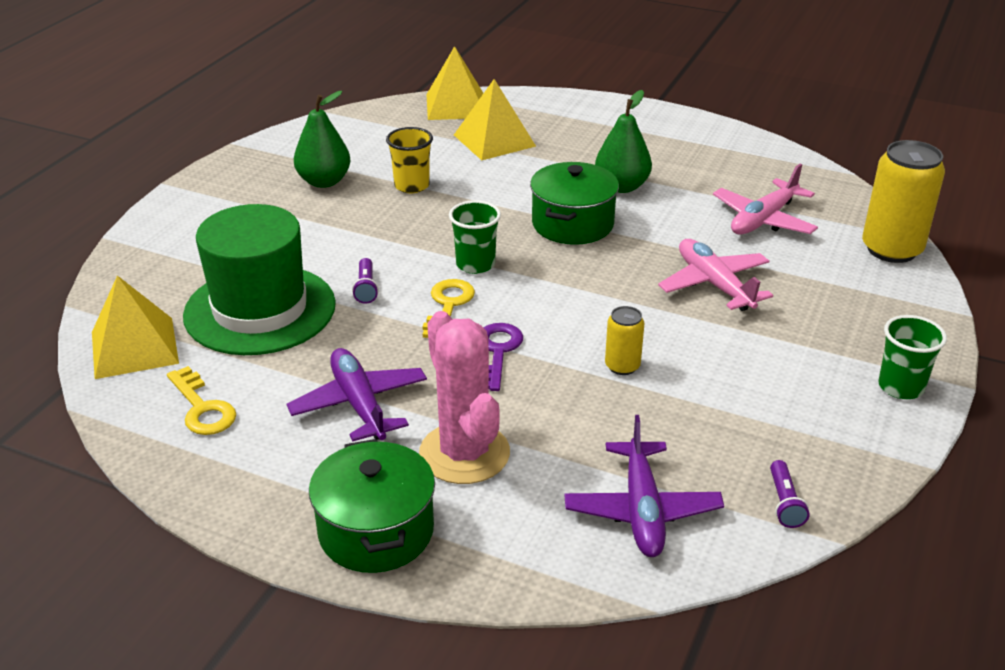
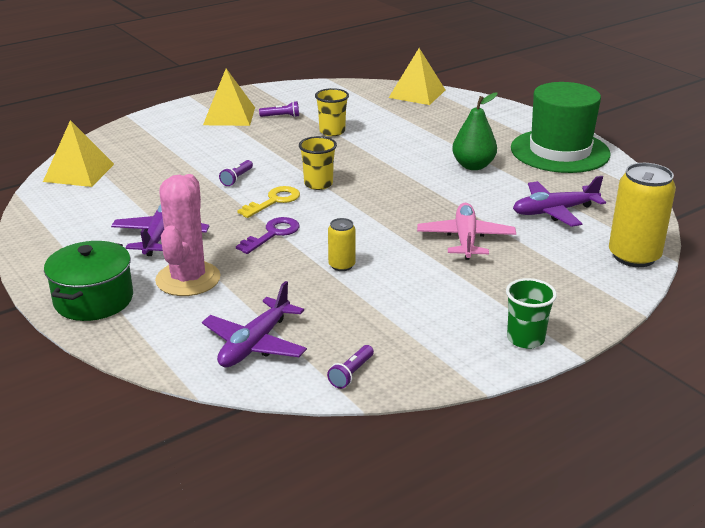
camera: 30 degrees right, 5 degrees down
(202, 408) = (78, 211): yellow key -> none
(260, 310) = (164, 173): green hat -> green hat (560, 151)
(324, 181) = (281, 116): green pear -> purple flashlight
(475, 264) = (318, 184): green cup -> yellow cup
(494, 140) = (418, 119): yellow pyramid -> yellow pyramid (229, 116)
(572, 224) = (410, 178): green pot -> none
(763, 220) = (554, 211): pink plane -> purple plane

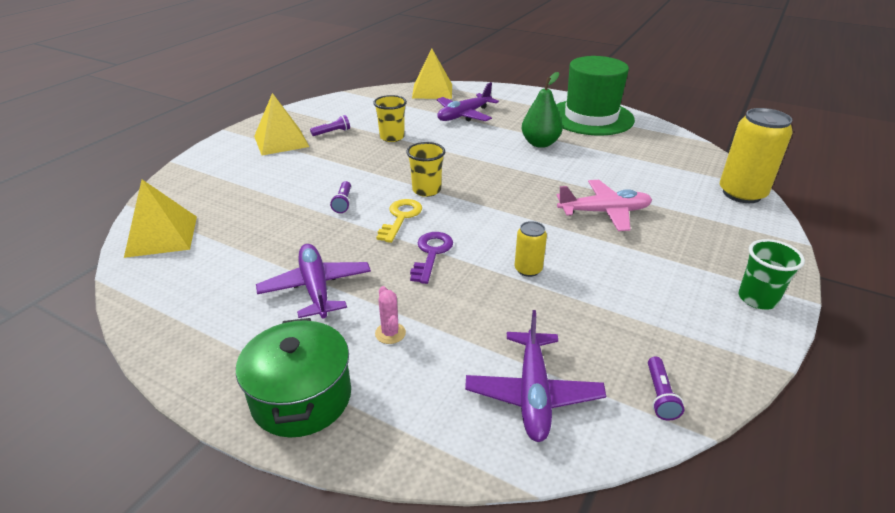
camera: 25 degrees left, 5 degrees up
(188, 279) = (390, 333): pink cactus -> pink cactus, size x0.41
(465, 239) = (604, 212): pink plane -> pink plane turned 105 degrees clockwise
(554, 211) = (643, 169): purple plane -> purple plane (464, 115)

